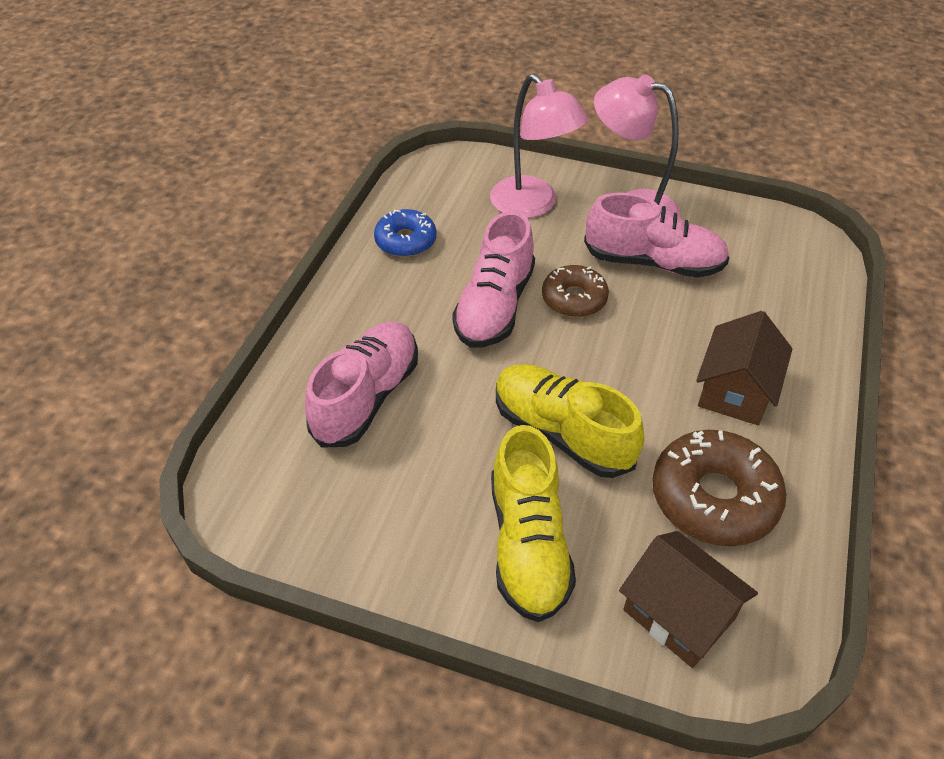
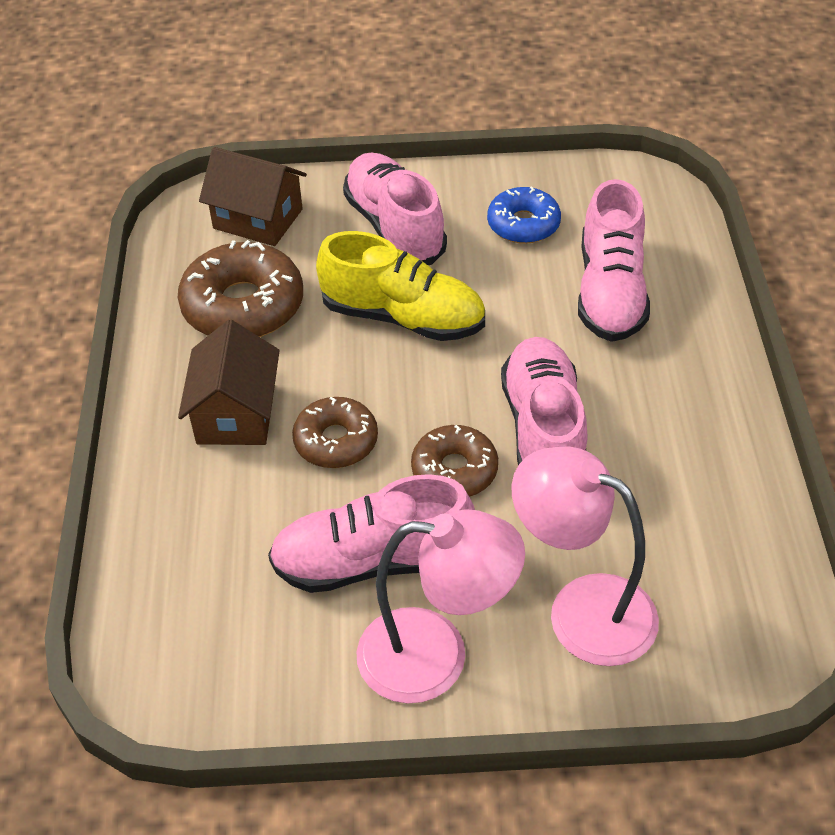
camera: 160 degrees right, 0 degrees up
(405, 241) = (712, 485): blue donut -> blue donut (523, 224)
(528, 544) = (395, 227): yellow shoe -> pink shoe
(656, 344) = (336, 441): none -> brown donut

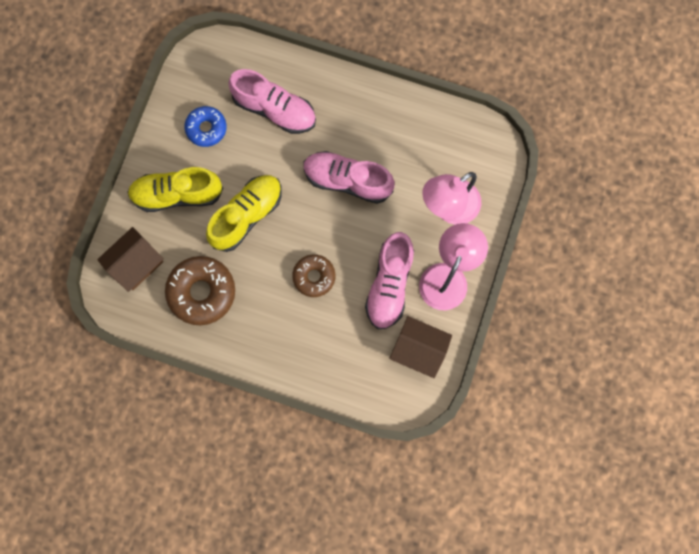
camera: 70 degrees left, 30 degrees up
(236, 414) = (276, 318): brown house -> brown house (418, 349)
(395, 227) = (177, 194): pink shoe -> yellow shoe
(454, 470) = (354, 230): brown donut -> none

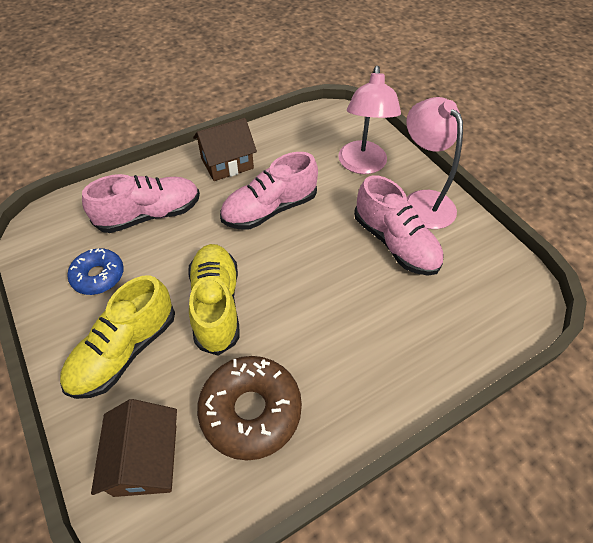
camera: 50 degrees left, 25 degrees down
(314, 277) = (334, 293): brown donut -> none
(418, 349) = (478, 262): brown house -> brown house (227, 163)

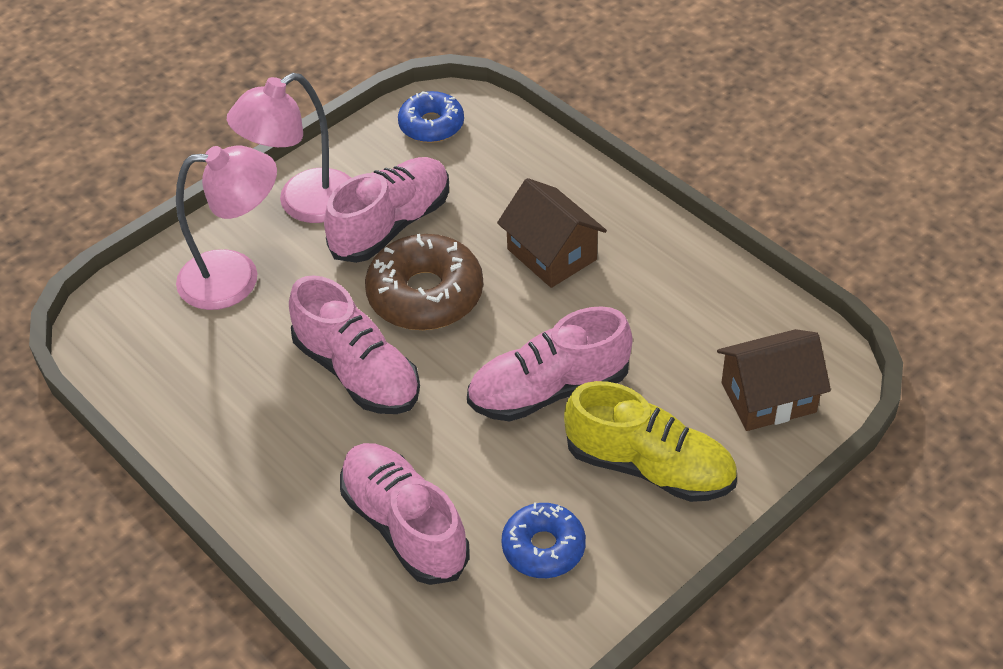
camera: 100 degrees left, 5 degrees down
(216, 305) = (549, 390): yellow shoe -> pink shoe
(227, 163) = (260, 454): brown house -> brown house (552, 254)
(251, 411) = (678, 320): brown donut -> brown donut (425, 295)
(503, 283) = (431, 125): none -> blue donut

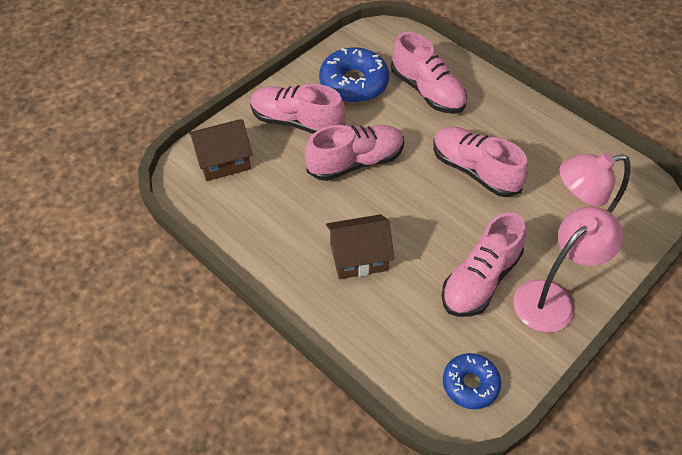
camera: 175 degrees right, 5 degrees up
(425, 295) = (443, 224): brown donut -> none
(543, 547) = (354, 83): blue donut -> blue donut, size x1.60
(552, 254) = (359, 257): brown house -> brown house turned 60 degrees counterclockwise
(649, 467) = (297, 122): yellow shoe -> pink shoe

